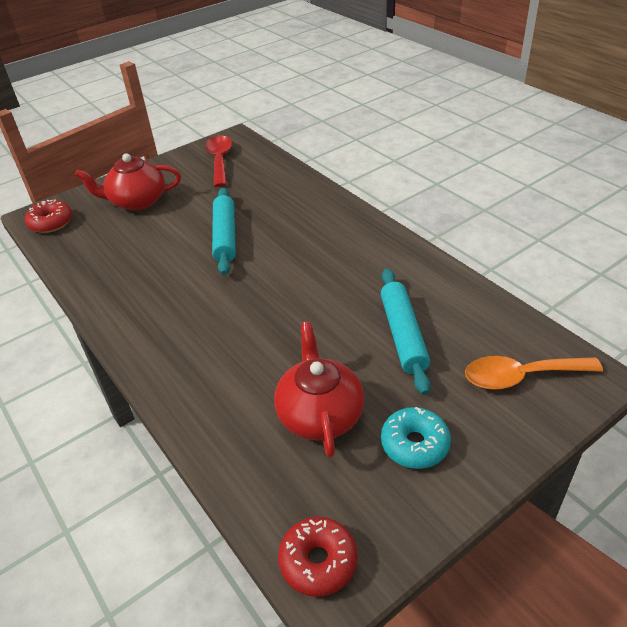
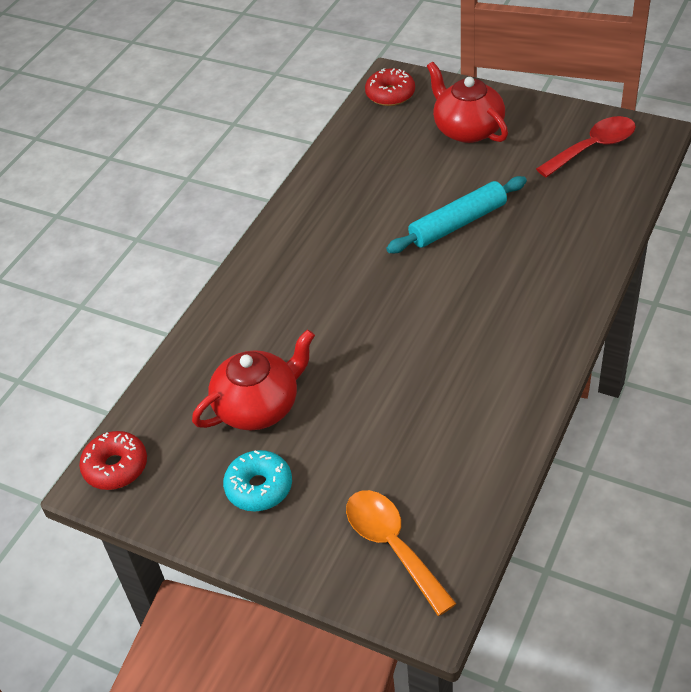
camera: 65 degrees right, 5 degrees up
(403, 335) = (396, 428): turquoise rolling pin -> none

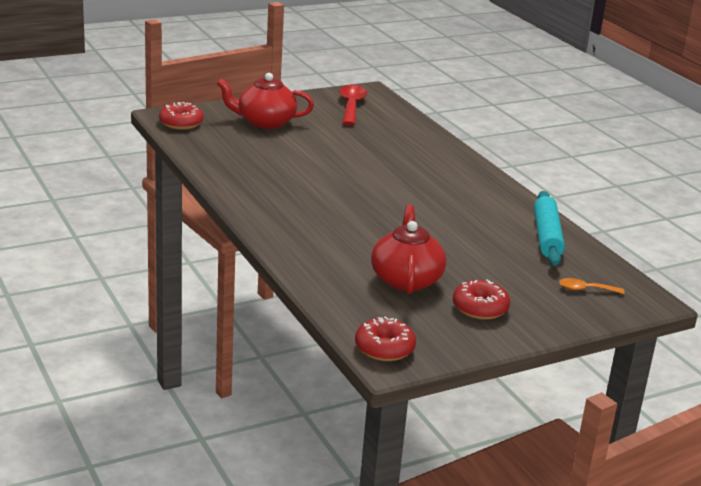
camera: 60 degrees left, 20 degrees down
(259, 487) = (480, 308): turquoise donut -> red donut
(392, 546) = (585, 289): orange spoon -> orange spoon, size x0.54
(458, 223) = (346, 161): turquoise rolling pin -> turquoise rolling pin (547, 236)

